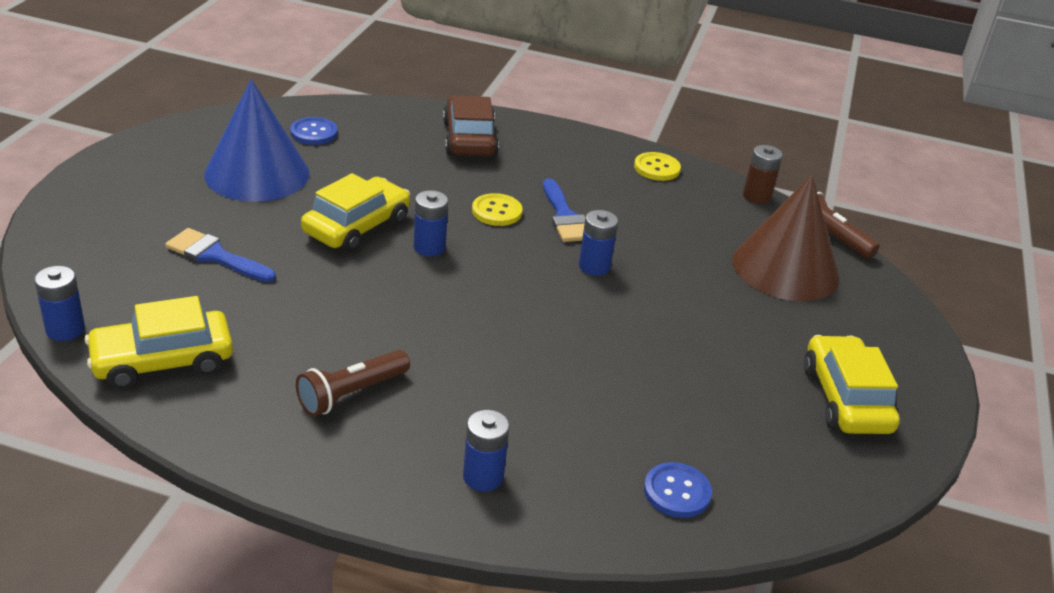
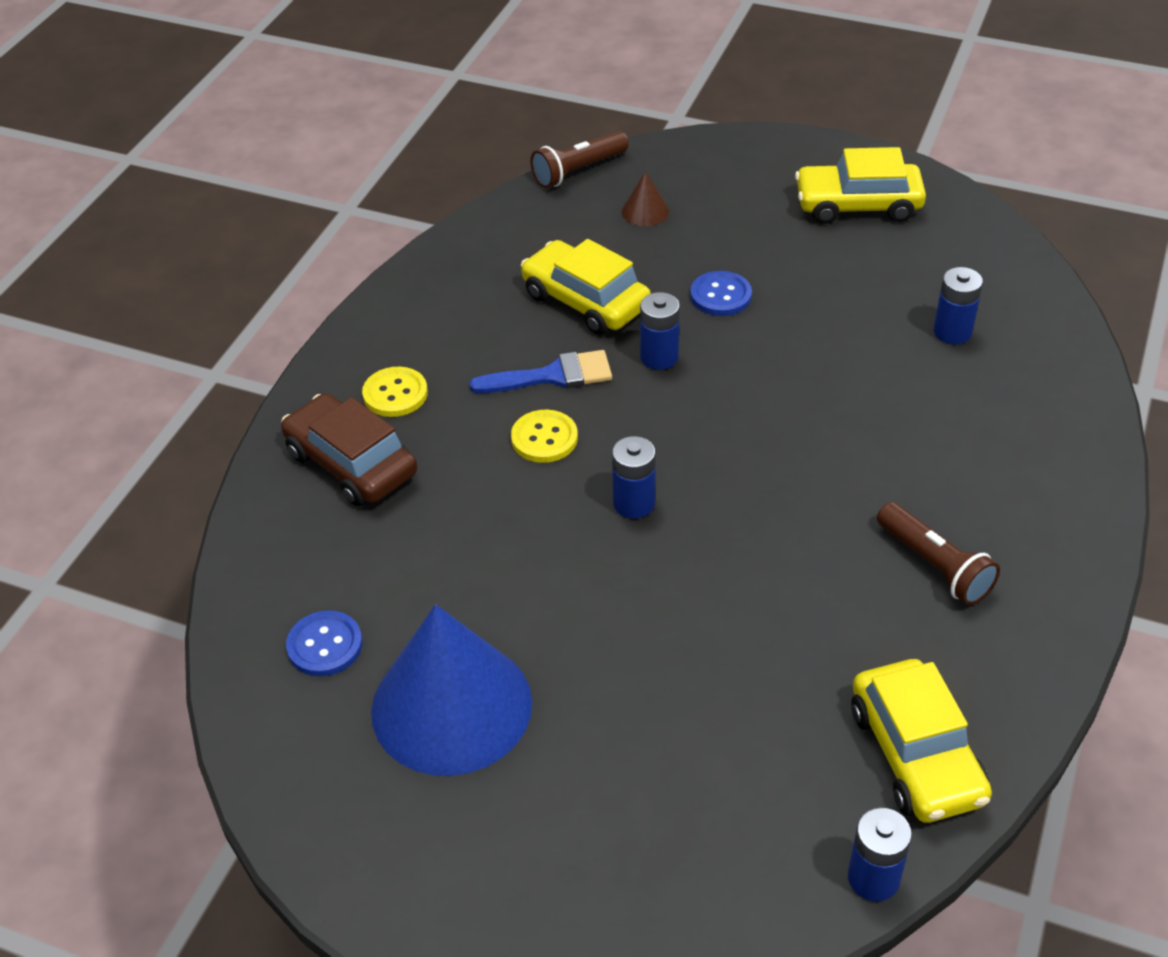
camera: 80 degrees left, 10 degrees up
(215, 256) = (678, 729): blue brush -> none
(357, 226) = (591, 578): yellow car -> yellow car (585, 301)
(469, 139) = (351, 463): brown car -> brown car turned 45 degrees clockwise
(483, 477) = (1035, 458): blue battery -> blue battery (952, 332)
(657, 168) = (432, 287): yellow button -> yellow button (395, 394)
(677, 492) = (1016, 327): blue button -> blue button (720, 295)
(757, 196) = (497, 212): brown battery -> none
(785, 268) = (645, 211): brown cone -> brown cone, size x0.40

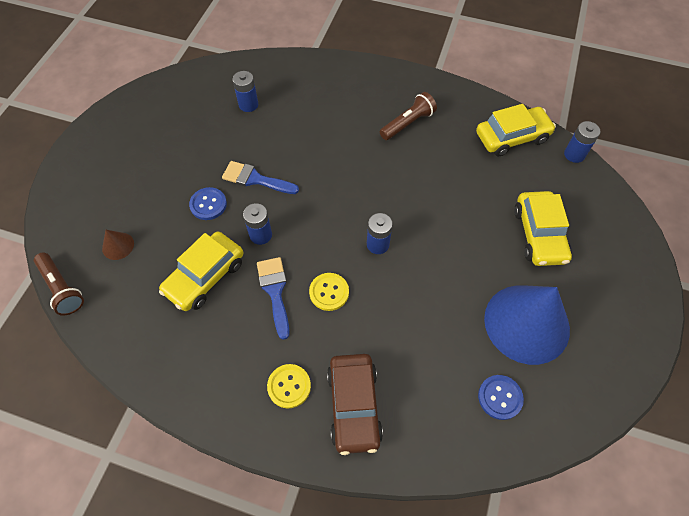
camera: 95 degrees left, 15 degrees up
(351, 463) = (354, 406): brown car -> brown car turned 45 degrees counterclockwise
(775, 347) = (255, 179): none -> blue brush
(858, 205) = (134, 137): yellow car -> yellow car (539, 234)

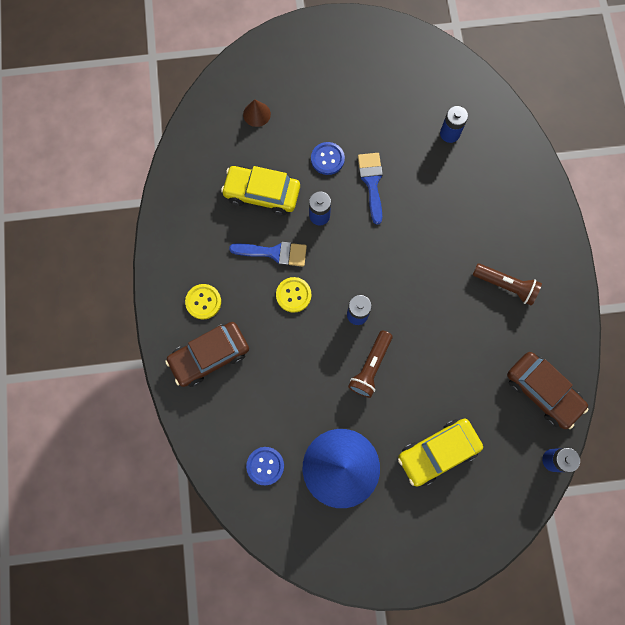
camera: 65 degrees right, 15 degrees up
(62, 288) = (204, 98): brown flashlight -> brown flashlight (370, 367)
(275, 291) = (274, 253): blue brush -> blue brush turned 45 degrees clockwise
(512, 137) = (542, 391): yellow car -> brown car

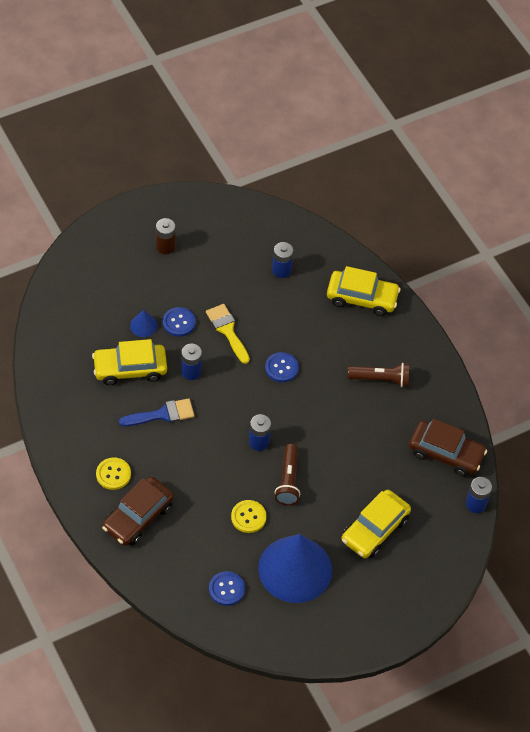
camera: 25 degrees left, 20 degrees down
(256, 114) = (97, 303): brown cone -> none
(292, 151) = (143, 325): none -> blue cone
(293, 295) = (194, 443): yellow button -> yellow button (248, 517)
(345, 73) = (165, 246): none -> brown battery
(372, 183) = (227, 330): blue brush -> yellow brush
(410, 241) = (281, 368): none -> blue button
(520, 189) = (362, 298): none -> yellow car

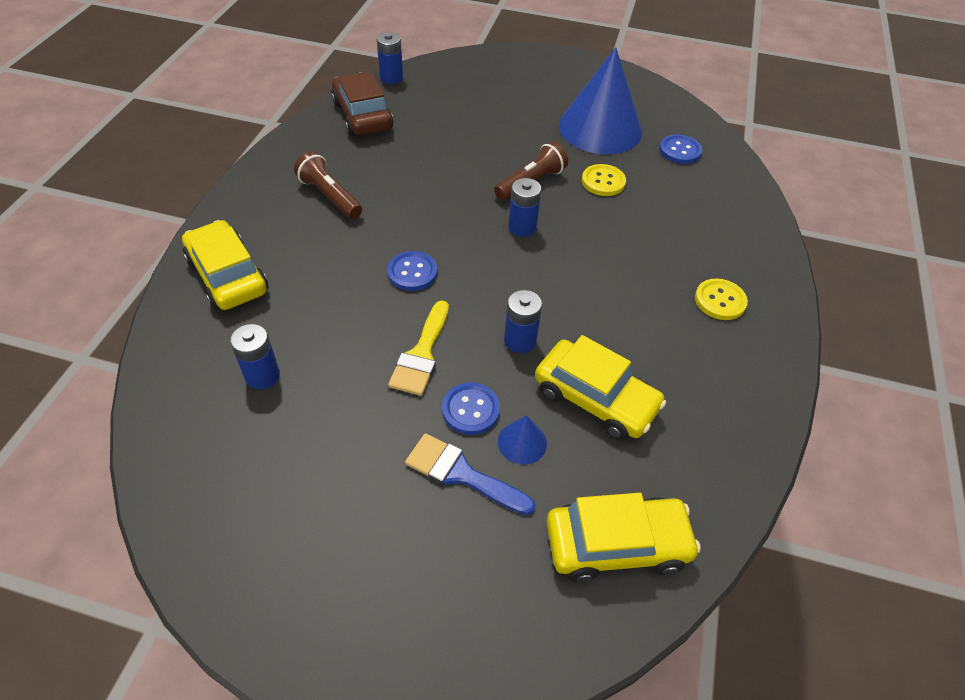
camera: 135 degrees left, 5 degrees down
(138, 517) = (722, 248): brown car -> none
(162, 414) = (603, 320): blue brush -> blue brush (462, 474)
(165, 246) = (363, 542): brown battery -> none
(375, 529) = (497, 110): yellow car -> yellow car (616, 544)

